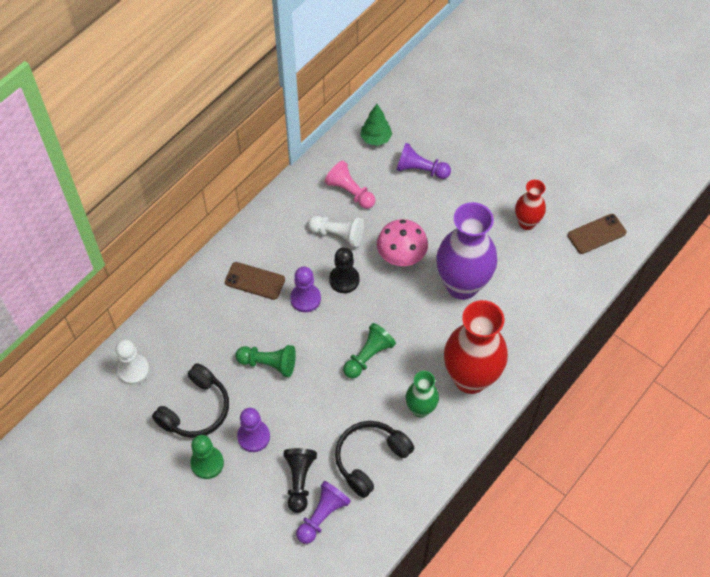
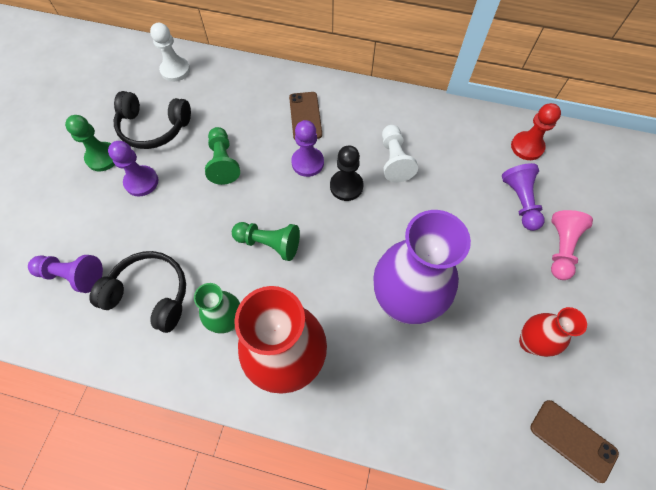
camera: 65 degrees right, 5 degrees up
(299, 481) = (106, 239): black pawn -> none
(350, 192) = (449, 150): pink pawn -> pink pawn (560, 248)
(376, 139) = (527, 147): green tree -> red pawn
(401, 258) = (402, 227): pink mushroom -> none

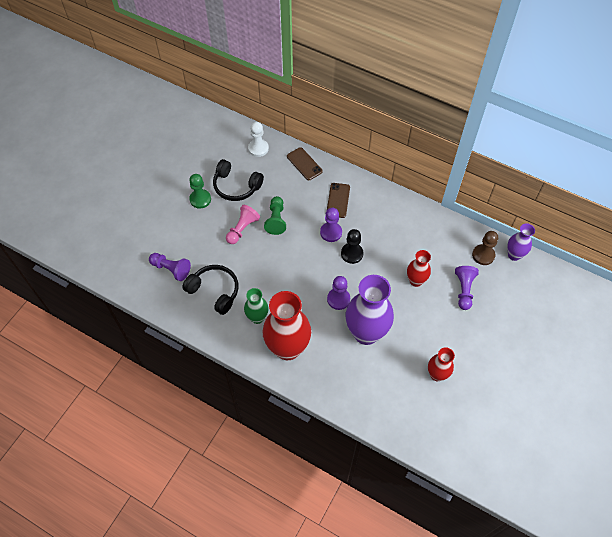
camera: 15 degrees right, 5 degrees down
(141, 182) = (222, 221): purple pawn -> purple pawn (338, 299)
(269, 243) = (293, 278): green pawn -> none
(394, 160) = (389, 244): white pawn -> none
(449, 204) = (415, 281): none -> red vase
(527, 147) = (483, 255): red pawn -> brown pawn
(560, 248) = (479, 325): pink pawn -> pink pawn (242, 229)
(567, 137) = (514, 255): none -> purple vase
(573, 440) = (441, 432): brown phone -> brown phone (304, 164)

